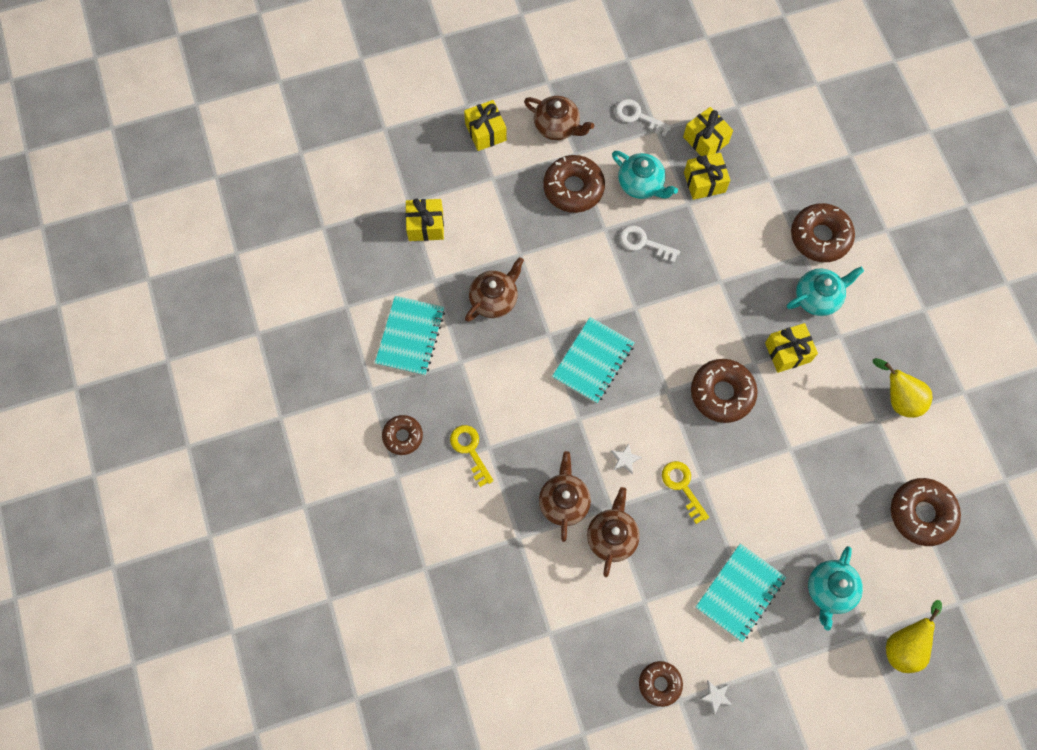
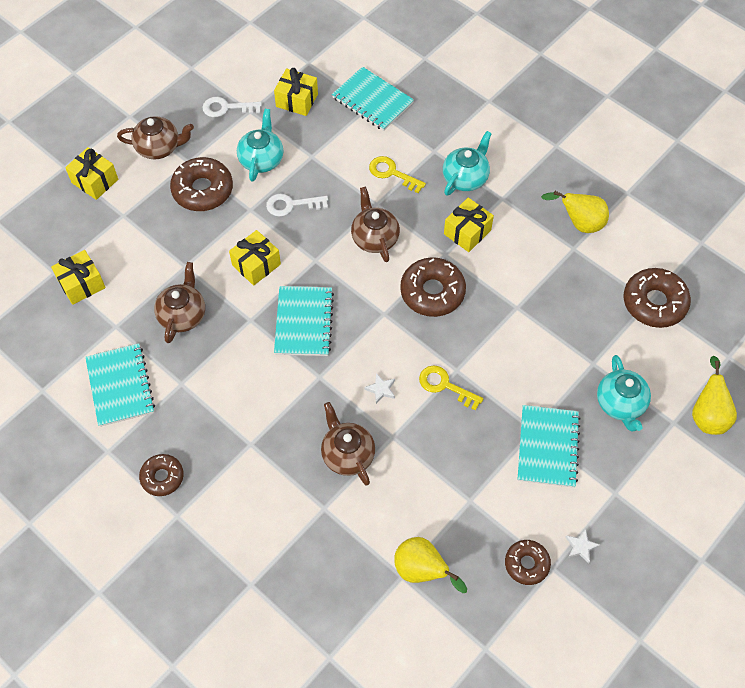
camera: 30 degrees left, 10 degrees down
(470, 450) = (234, 456): yellow key -> yellow key (392, 173)
(568, 638) = (422, 571): none -> yellow pear
(611, 536) = (408, 461): brown teapot -> brown teapot (374, 238)
(641, 184) = (261, 159): turquoise teapot -> turquoise teapot turned 90 degrees counterclockwise
(704, 182) = (315, 133): yellow gift -> yellow gift (256, 265)
(775, 175) = (372, 101): none -> turquoise notebook
(820, 237) = (438, 130): brown donut -> none

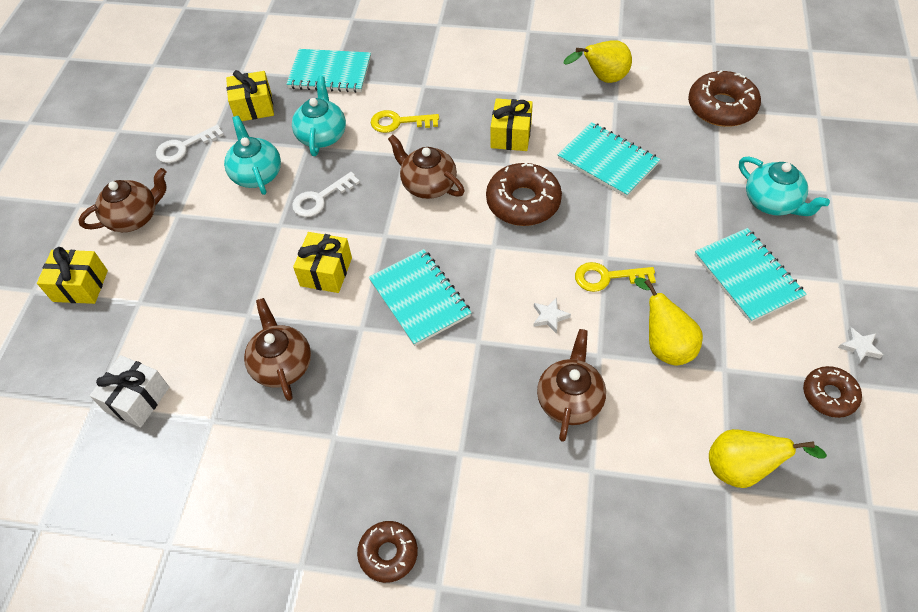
camera: 30 degrees left, 5 degrees down
(81, 284) = (137, 399): yellow gift -> white gift
(120, 386) = (263, 482): turquoise notebook -> turquoise notebook (608, 161)
(202, 190) = (213, 232): brown donut -> none
(347, 454) = (569, 400): brown teapot -> brown teapot turned 75 degrees clockwise
(465, 178) = (470, 93): turquoise teapot -> turquoise teapot (322, 135)
(707, 415) = (849, 170): yellow pear -> yellow pear (664, 344)

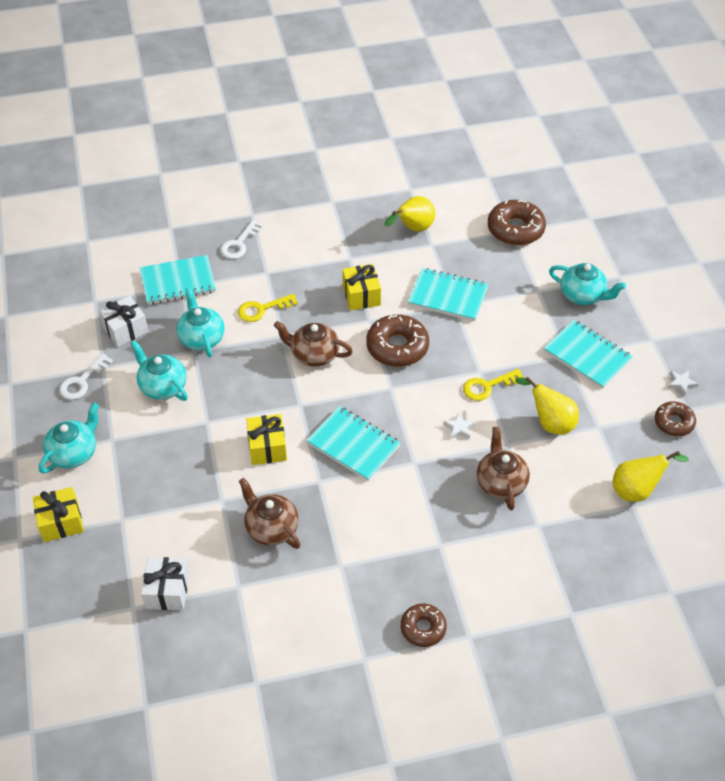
camera: 25 degrees left, 5 degrees down
(134, 217) = (74, 453): brown teapot -> turquoise teapot
(253, 107) = (125, 329): yellow gift -> white gift
(320, 198) = (230, 391): white key -> white key (239, 244)

